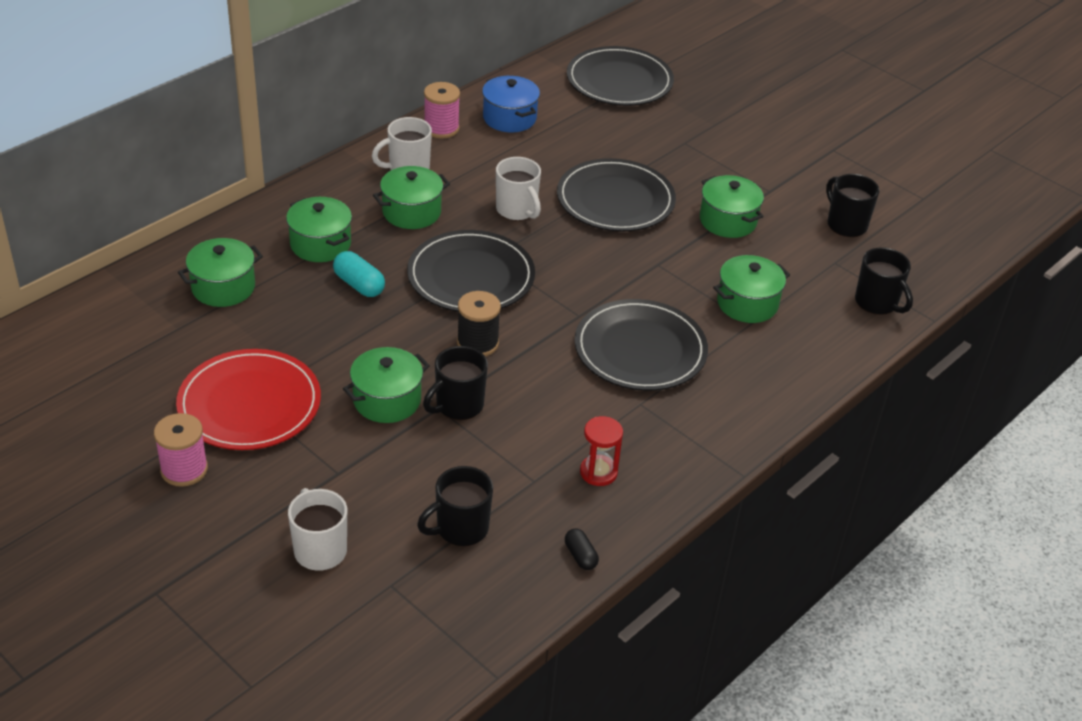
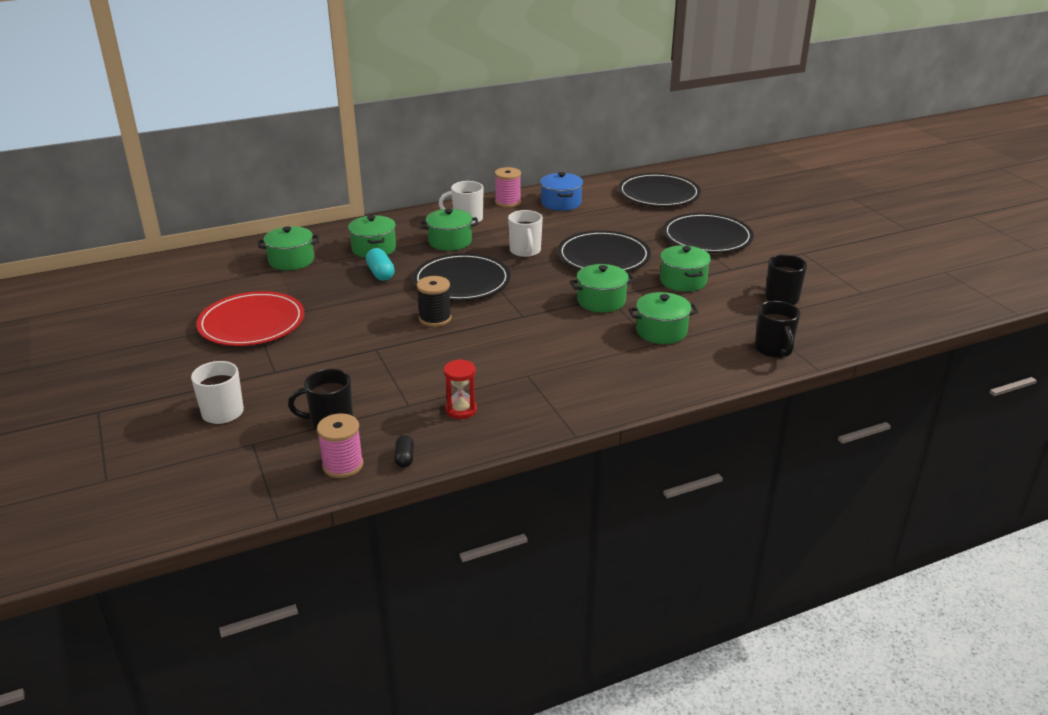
camera: 25 degrees right, 10 degrees down
(184, 469) = (178, 349): pink spool -> pink spool (343, 465)
(387, 400) = (344, 338): green pot -> green pot (601, 301)
(458, 405) = (391, 350): black mug -> none
(640, 349) = (553, 343): black plate -> black plate (707, 237)

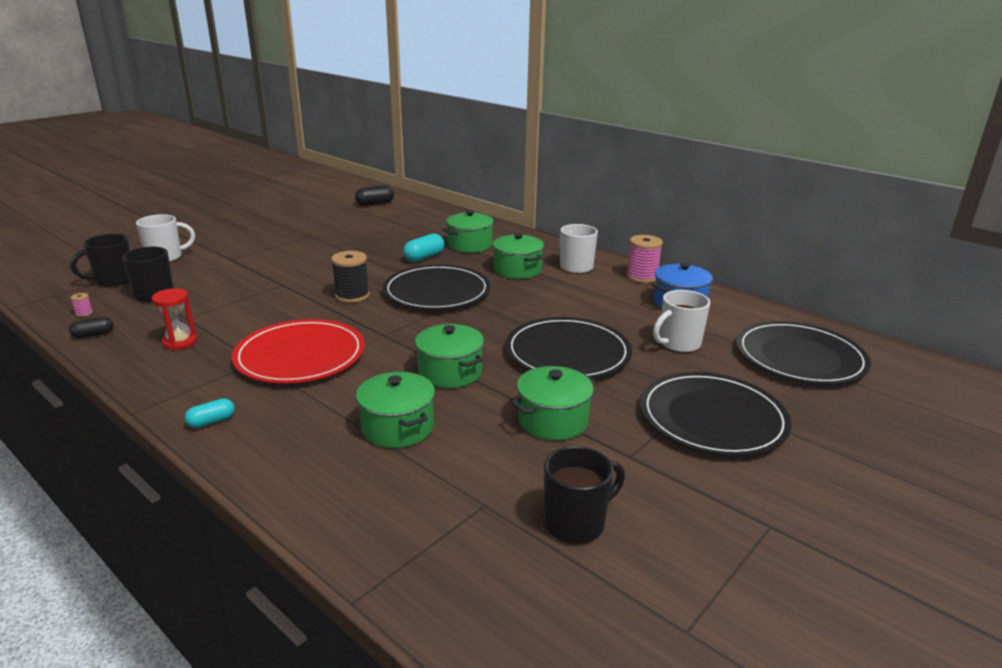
camera: 65 degrees right, 5 degrees down
(196, 272) = (375, 204): none -> black capsule
(252, 323) = (305, 236): red plate -> red plate (300, 356)
(291, 260) = (420, 224): green pot -> none
(343, 465) = (84, 313): pink spool -> pink spool, size x0.43
(525, 251) = (533, 308): white mug -> white mug (678, 344)
(611, 401) = (211, 421): none -> turquoise capsule
(773, 349) = (396, 539): black mug -> black mug (113, 281)

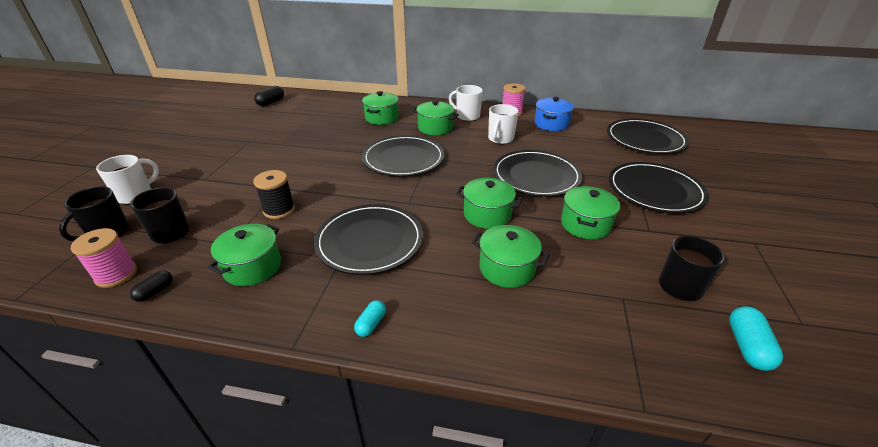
camera: 30 degrees left, 10 degrees up
(84, 313) = (116, 274): pink spool -> pink spool, size x2.31
(180, 342) = (252, 267): red hourglass -> green pot
(300, 356) = (370, 241): red plate -> black plate
(352, 296) = (347, 180): black spool -> black spool (279, 210)
(424, 257) = (362, 135): turquoise capsule -> turquoise capsule (747, 346)
(678, 344) = (583, 150): white mug -> white mug (500, 139)

